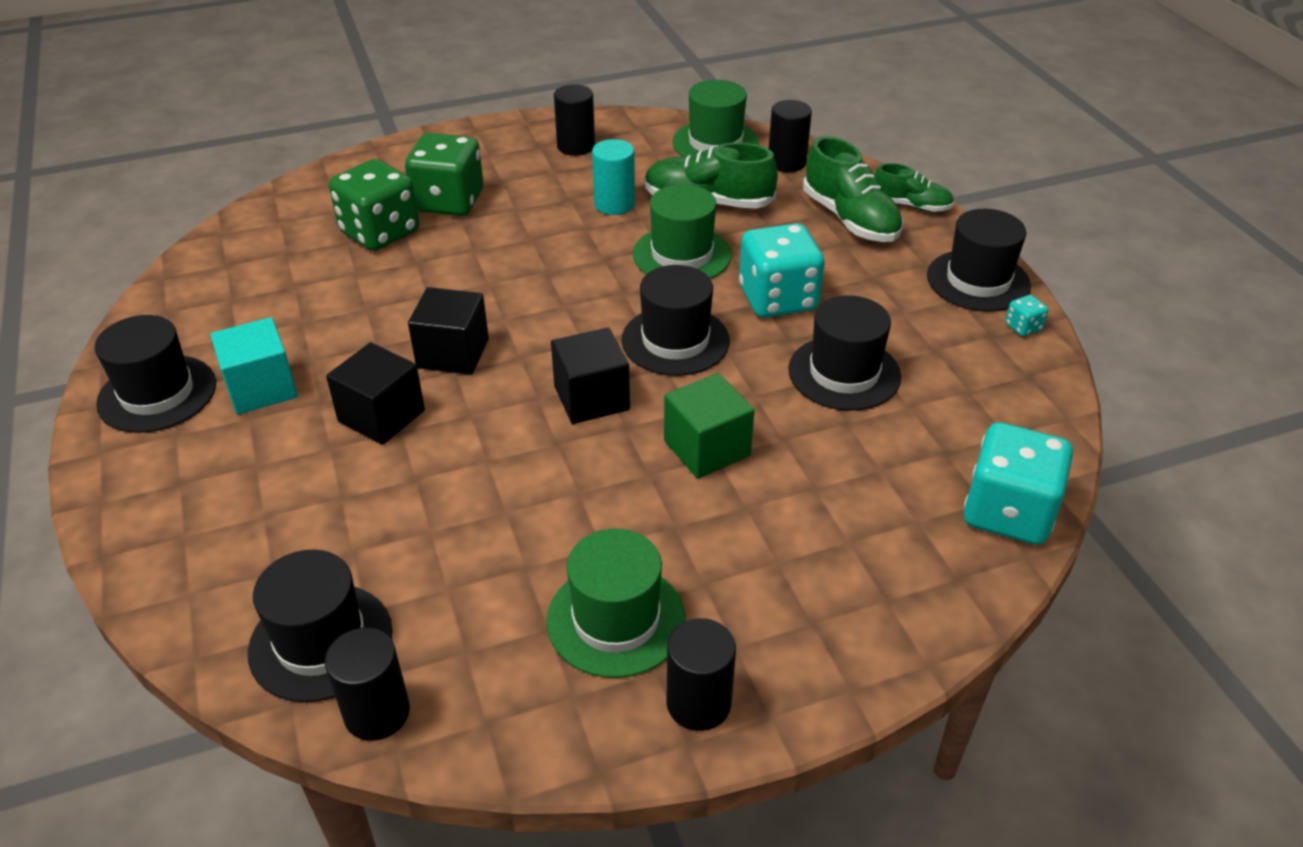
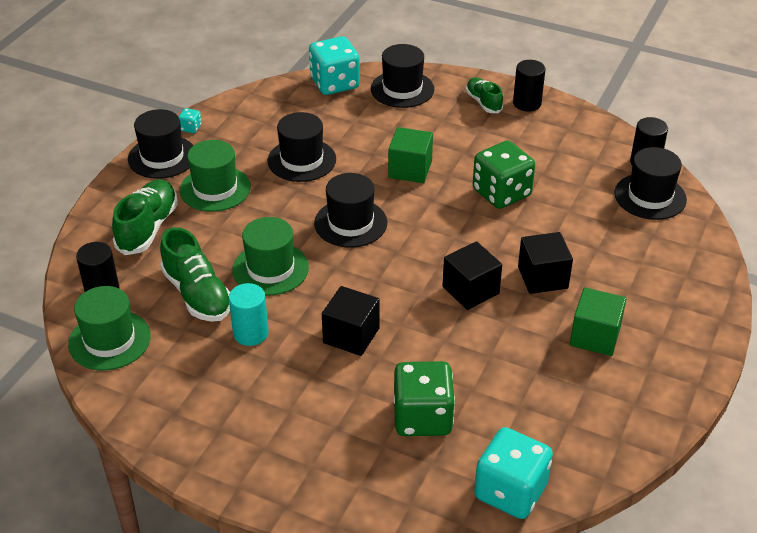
camera: 135 degrees left, 0 degrees up
(157, 394) = (658, 372): black hat -> black hat (402, 89)
(261, 388) = (595, 336): turquoise cube -> green cube
(449, 202) = (347, 415): green dice -> green dice (501, 193)
(576, 146) = (196, 408): black cylinder -> none
(591, 398) = (430, 221): black cube -> black cube (351, 335)
(616, 619) = (526, 138): green hat -> green hat (215, 189)
(778, 299) = (267, 211): turquoise dice -> turquoise dice (510, 491)
(911, 205) = (102, 214): green shoe -> green shoe (483, 102)

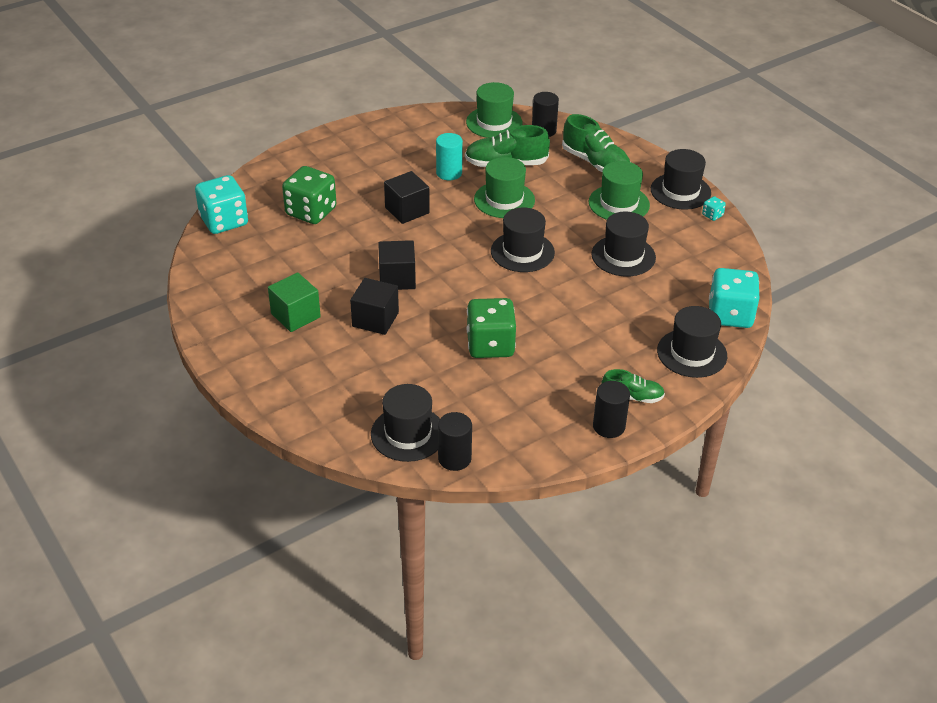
camera: 120 degrees right, 0 degrees up
(410, 169) = (564, 308): green cube -> none

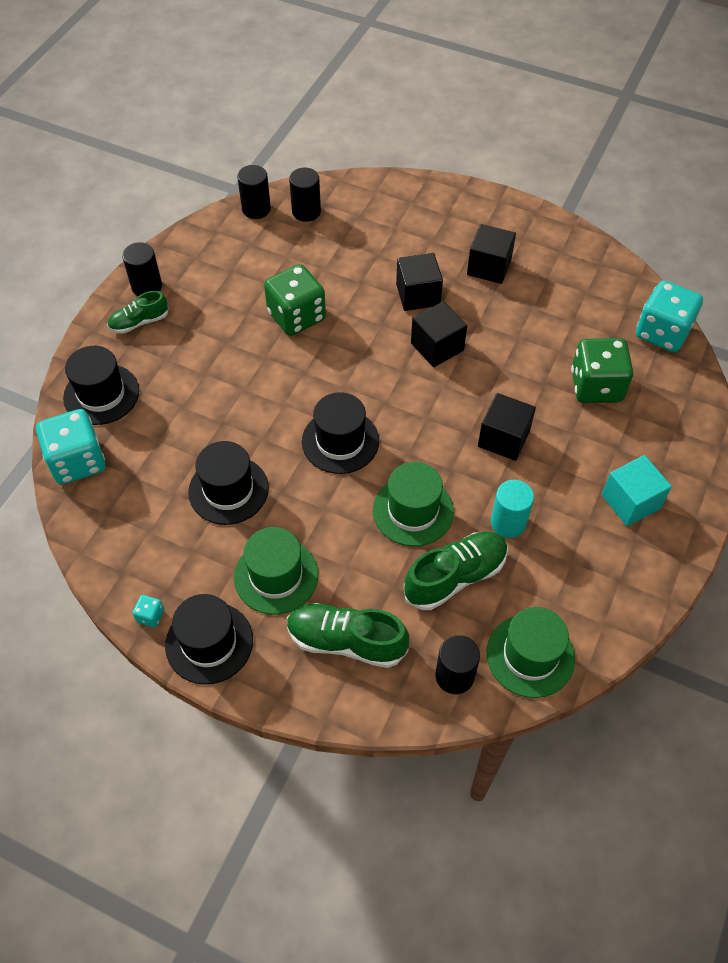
camera: 150 degrees right, 15 degrees up
(295, 315) = (489, 267): green cube -> black cube
(363, 154) = (630, 501): none -> turquoise cube
(408, 434) = (306, 211): black hat -> black cylinder

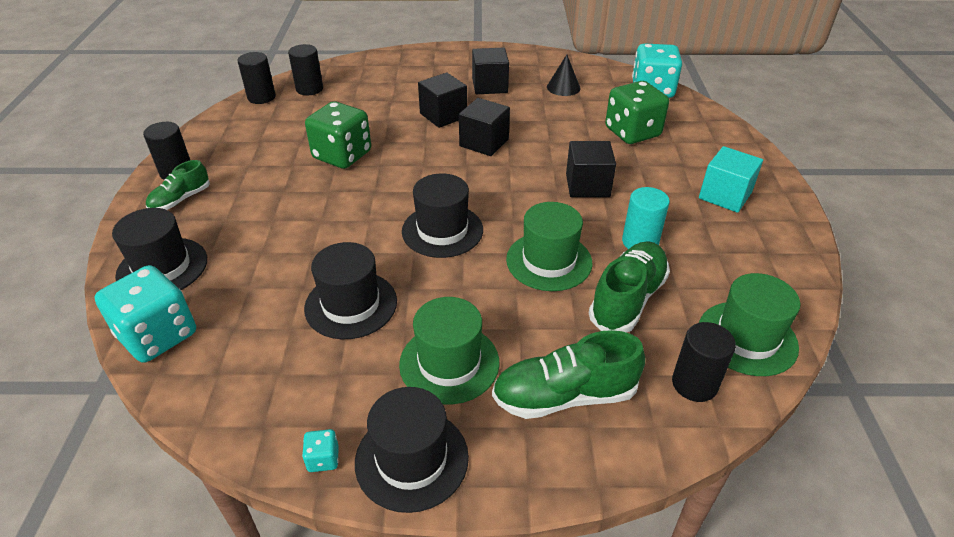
camera: 25 degrees left, 15 degrees down
(566, 295) = (563, 87): none -> black cone

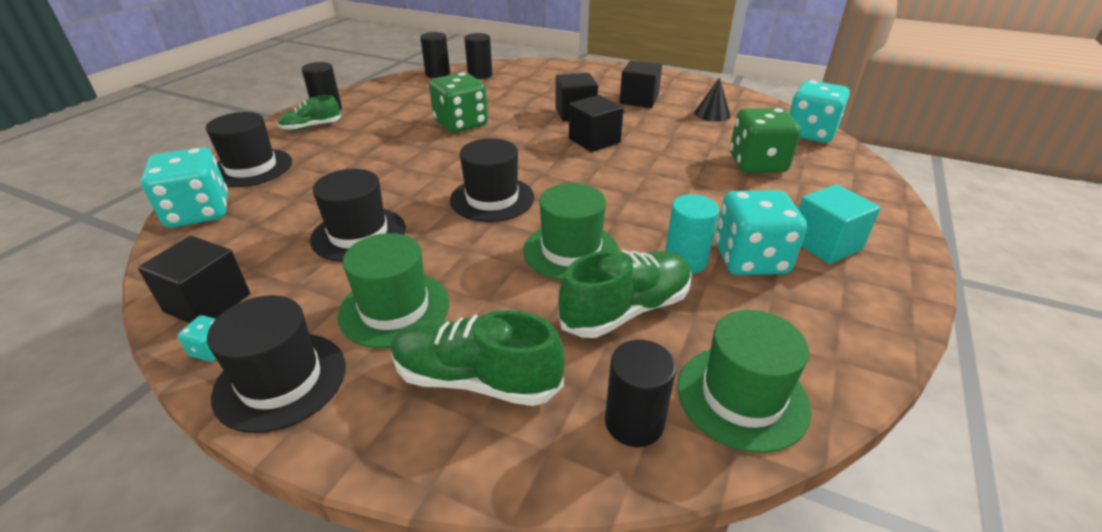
camera: 25 degrees right, 5 degrees down
(587, 185) = (669, 197): black cube -> black cube (208, 303)
(684, 225) = (750, 259): none -> turquoise dice

